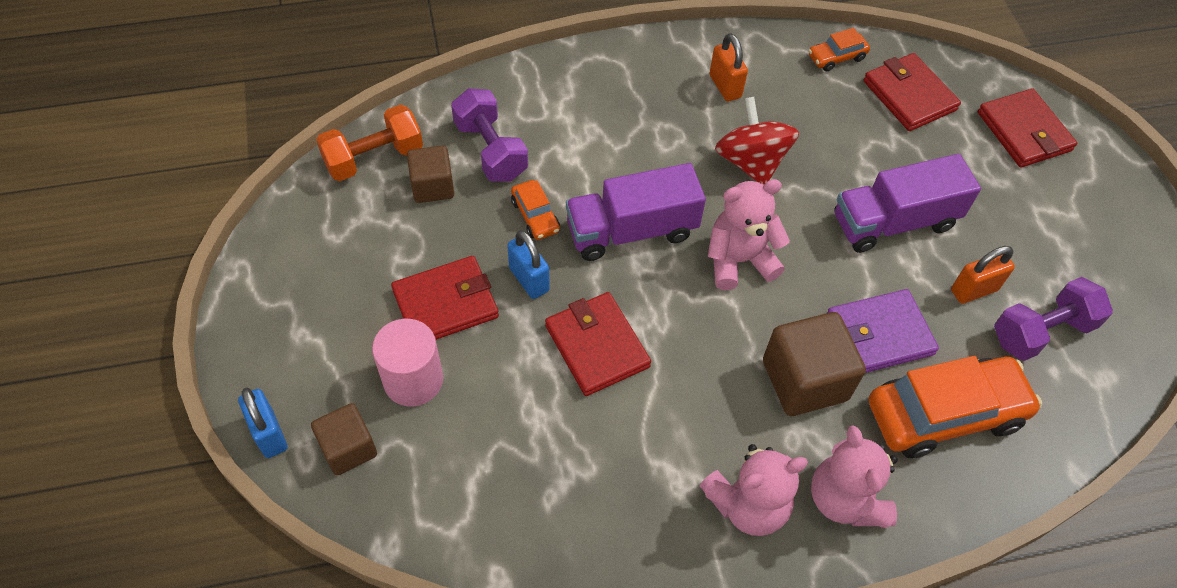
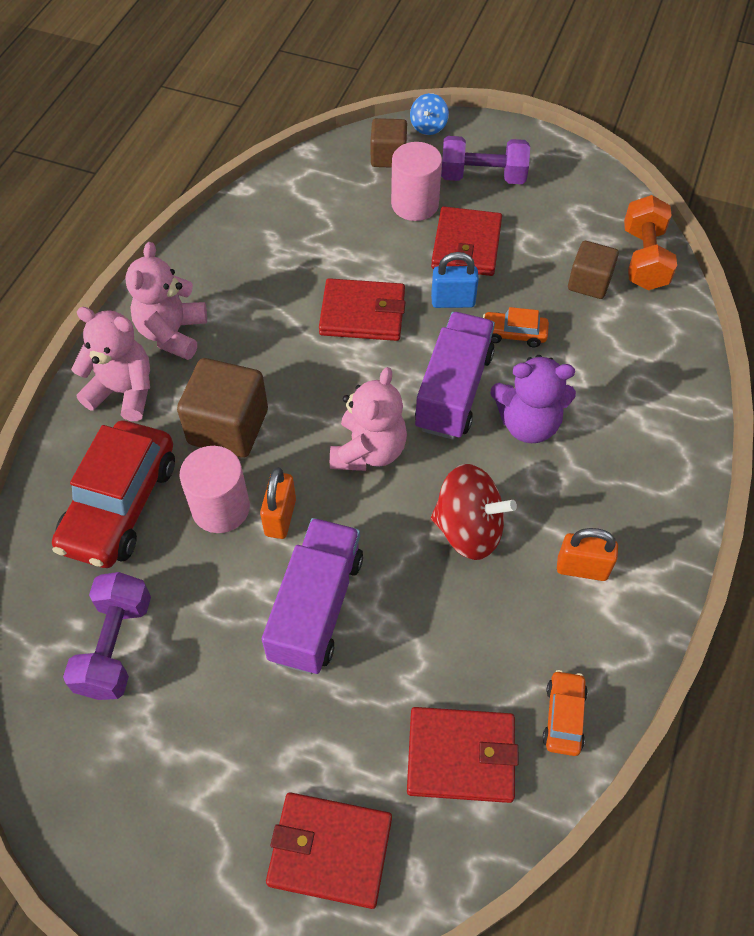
camera: 125 degrees right, 0 degrees up
(269, 434) = (428, 127): blue padlock -> blue spinning top
(490, 150) = (607, 336): purple dumbbell -> purple dumbbell (483, 177)
(625, 166) = (528, 424): none -> purple teddy bear
(879, 335) = (220, 508): purple wallet -> pink cylinder
(945, 414) = (120, 505): orange car -> red car
(973, 290) = (198, 621): orange padlock -> orange padlock (280, 517)

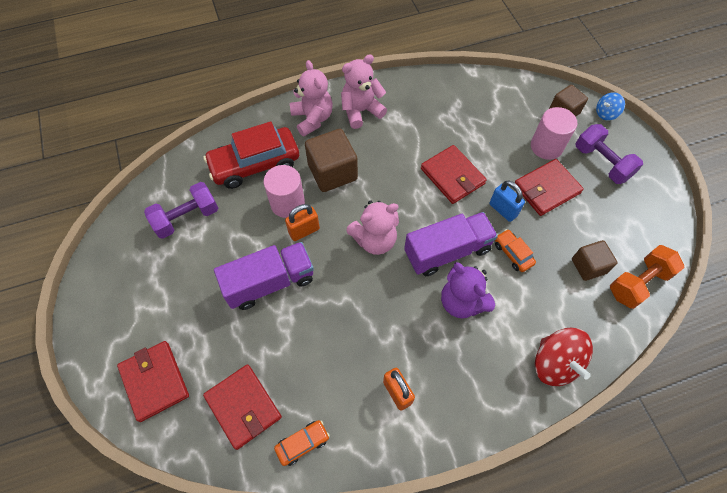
camera: 50 degrees right, 5 degrees up
(468, 529) = (371, 319): red spinning top -> red spinning top (555, 363)

